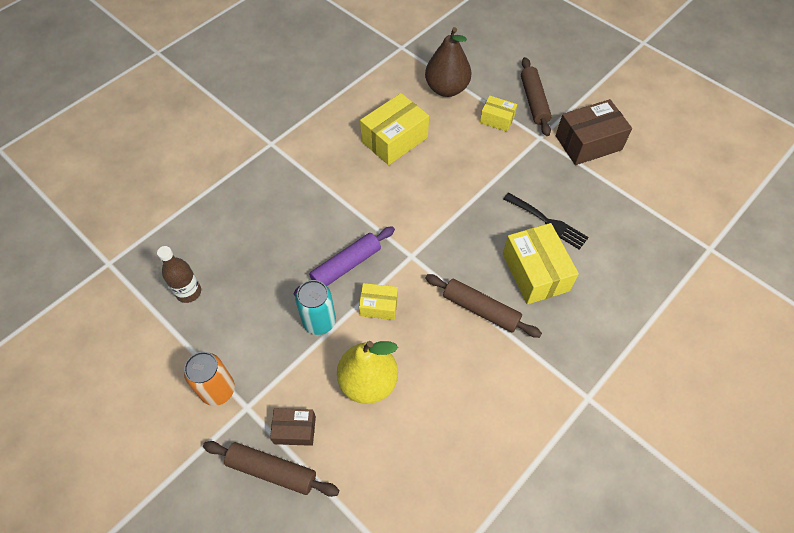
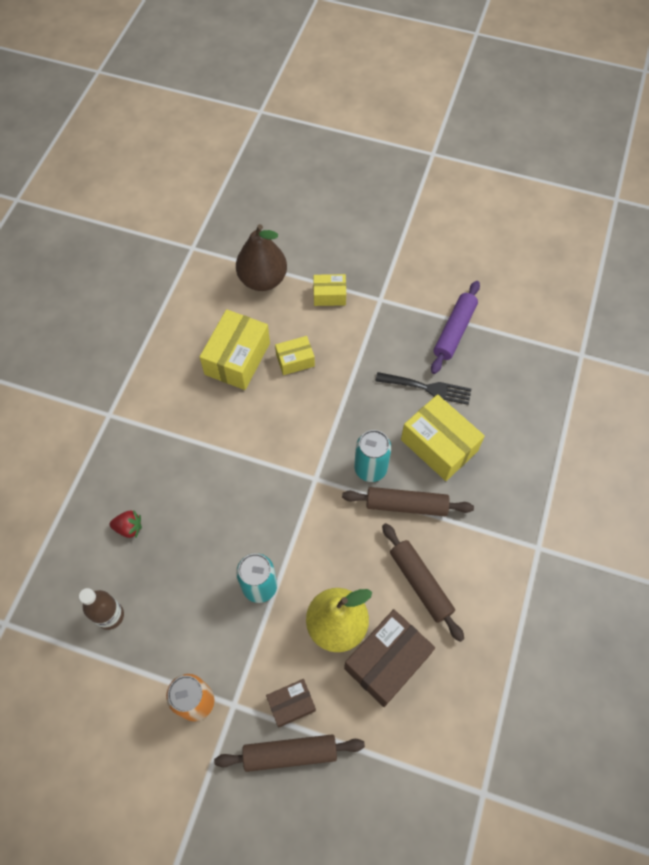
camera: 25 degrees left, 5 degrees up
(240, 232) = (129, 528): none -> red strawberry
(346, 265) = (256, 516): purple rolling pin -> purple rolling pin (454, 331)
(379, 306) = (309, 544): yellow box -> yellow box (295, 360)
(463, 267) = (370, 468): none -> turquoise can
(534, 101) = (356, 261): brown rolling pin -> brown rolling pin (420, 583)
(588, 143) = (428, 287): brown box -> brown box (387, 661)

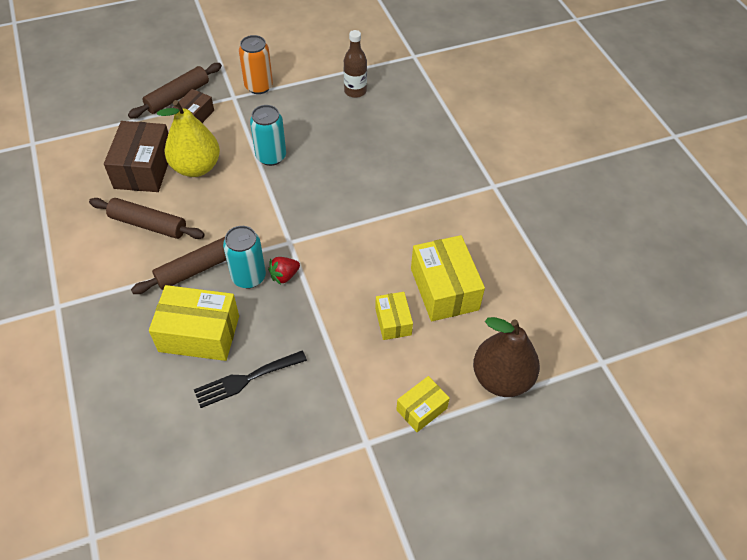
camera: 140 degrees right, 10 degrees down
(129, 528) = (395, 135): red strawberry -> red strawberry (284, 276)
(295, 360) = (393, 321): yellow box -> yellow box turned 45 degrees counterclockwise
(454, 331) = (259, 462): purple rolling pin -> none

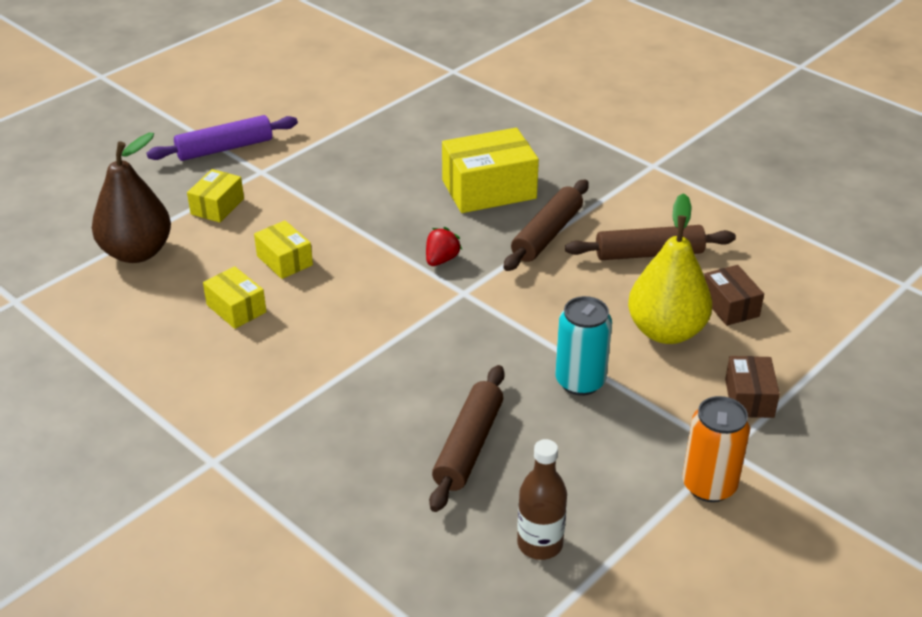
camera: 155 degrees right, 15 degrees down
(144, 168) = (730, 306): brown box -> brown box, size x0.56
(178, 97) = (810, 417): brown rolling pin -> brown rolling pin (468, 446)
(245, 379) = (411, 175): black fork -> none
(248, 277) = (481, 246): turquoise can -> none
(386, 497) = (225, 148): none -> purple rolling pin
(444, 289) = (236, 308): yellow box -> yellow box, size x0.56

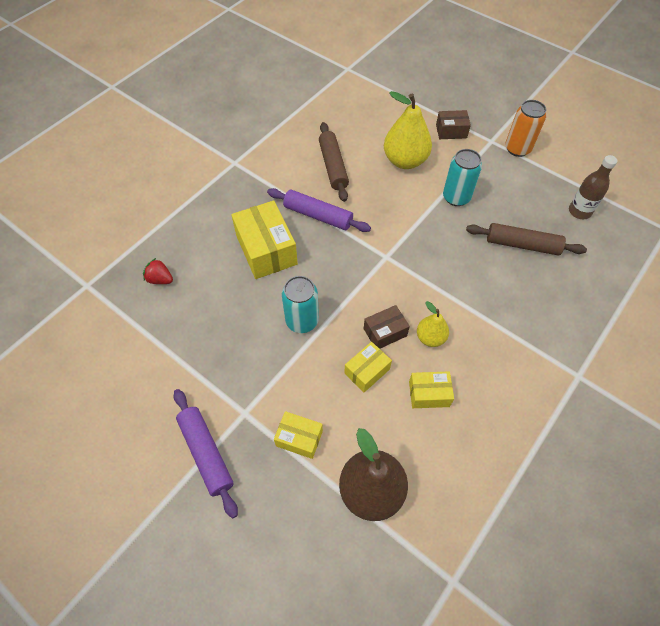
camera: 95 degrees left, 20 degrees up
(236, 308) = (429, 394): yellow box -> yellow box turned 45 degrees clockwise
(318, 319) = (430, 338): none -> yellow pear
(371, 214) = (302, 321): none -> turquoise can
(441, 260) = (353, 272): red strawberry -> red strawberry (160, 279)
(547, 234) = (318, 216): brown rolling pin -> purple rolling pin
(730, 306) = (377, 134): brown box -> brown box (385, 332)

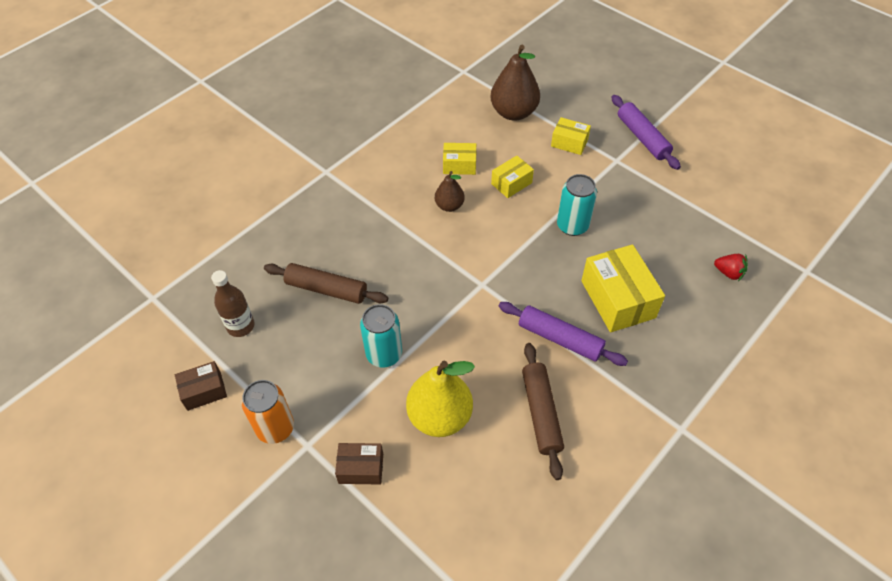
camera: 175 degrees left, 5 degrees down
(385, 332) = (492, 212): brown box -> brown box (204, 391)
(430, 338) = (449, 206): yellow pear -> brown pear

